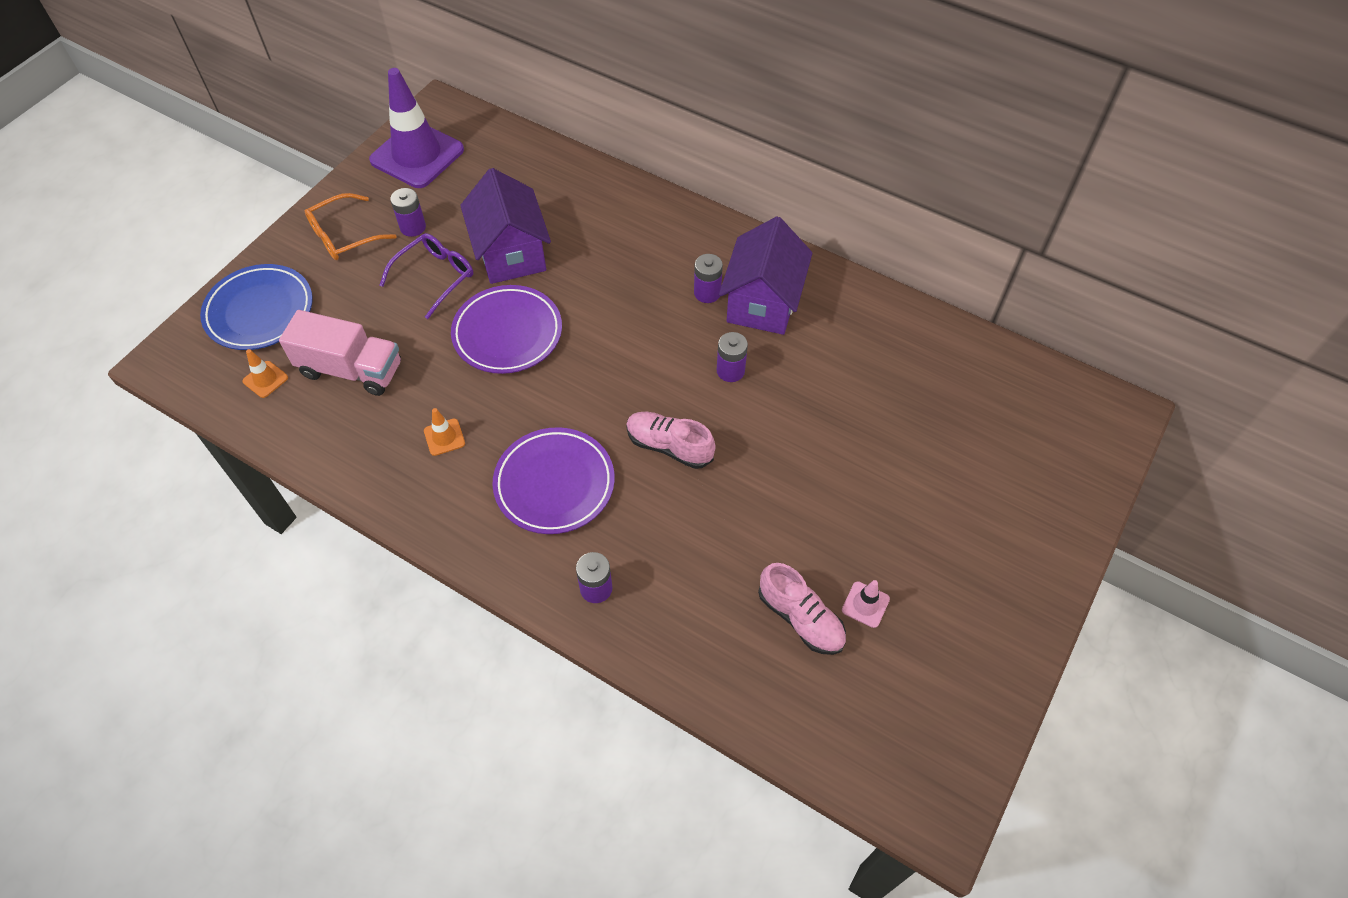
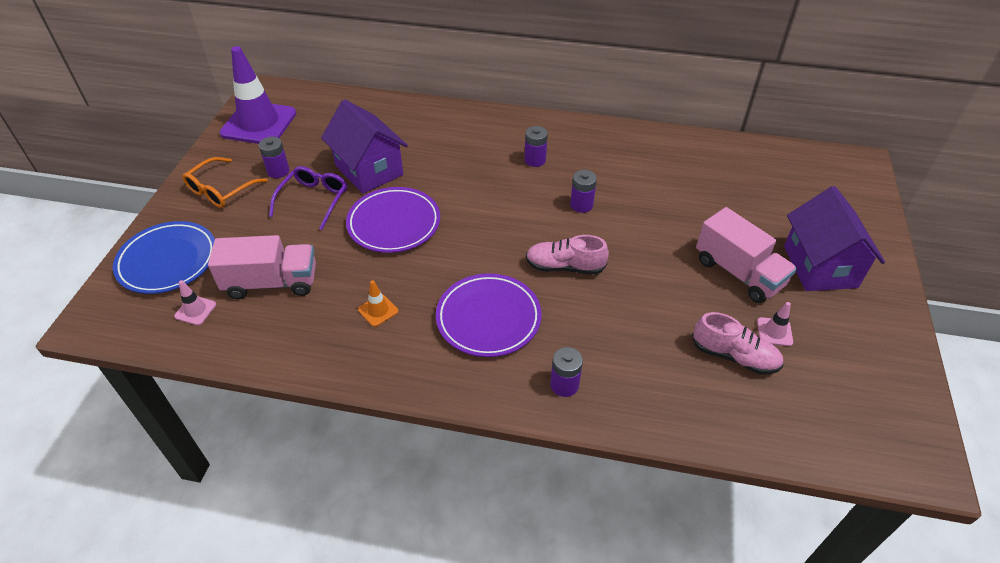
camera: 20 degrees left, 10 degrees down
(265, 379) = (195, 310): orange traffic cone -> pink traffic cone
(762, 303) = (579, 157): purple house -> purple house (820, 266)
(868, 517) = (738, 273): none -> pink truck

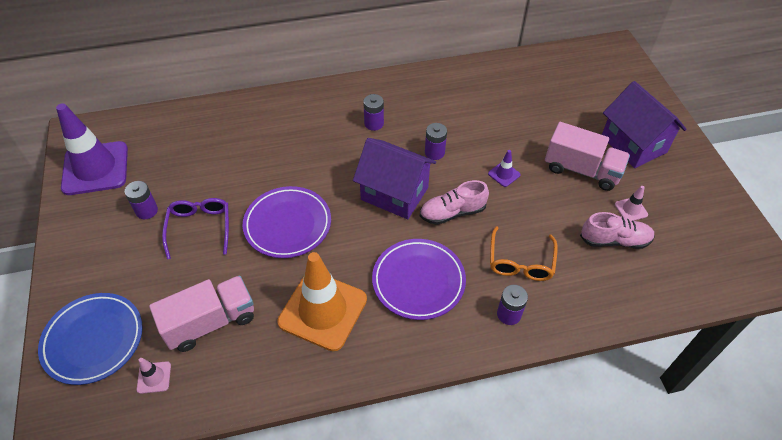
camera: 25 degrees left, 5 degrees up
(221, 190) = (101, 249): orange glasses -> orange glasses (520, 262)
(369, 170) = (234, 181): purple house -> purple house (394, 193)
(378, 310) = (323, 310): orange traffic cone -> orange traffic cone, size x2.46
(644, 249) = (504, 174): none -> purple traffic cone

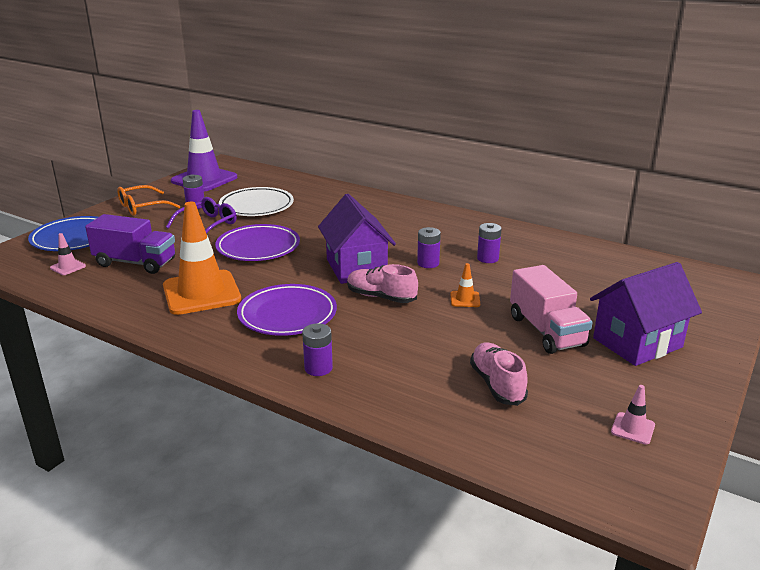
camera: 45 degrees right, 25 degrees down
(207, 173) = (256, 206): none -> white plate
(210, 322) = (135, 263): pink truck -> purple truck
(374, 123) = (408, 231): purple battery -> purple battery (487, 258)
(504, 174) = (465, 299): purple traffic cone -> orange traffic cone
(520, 262) = (384, 349): orange glasses -> orange glasses (142, 207)
(614, 240) = (497, 384): pink shoe -> pink shoe turned 150 degrees counterclockwise
(631, 209) = (552, 377): pink traffic cone -> pink traffic cone (632, 428)
(633, 144) = (637, 343): purple house -> purple house turned 45 degrees clockwise

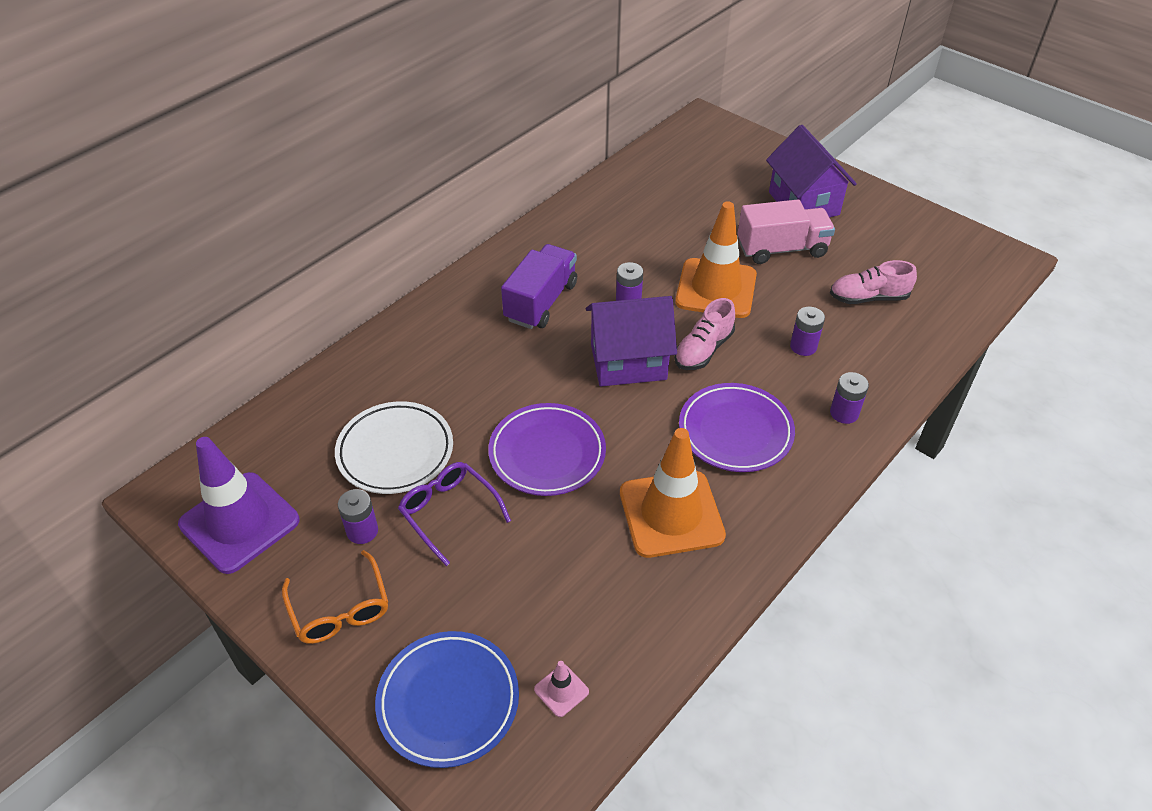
camera: 80 degrees left, 20 degrees up
(135, 263) = (565, 598): purple truck -> purple truck (541, 302)
(465, 299) = (716, 288): orange traffic cone -> orange traffic cone, size x2.46
(487, 258) = (626, 254): purple battery -> purple battery (803, 346)
(632, 428) = (923, 240): pink traffic cone -> none

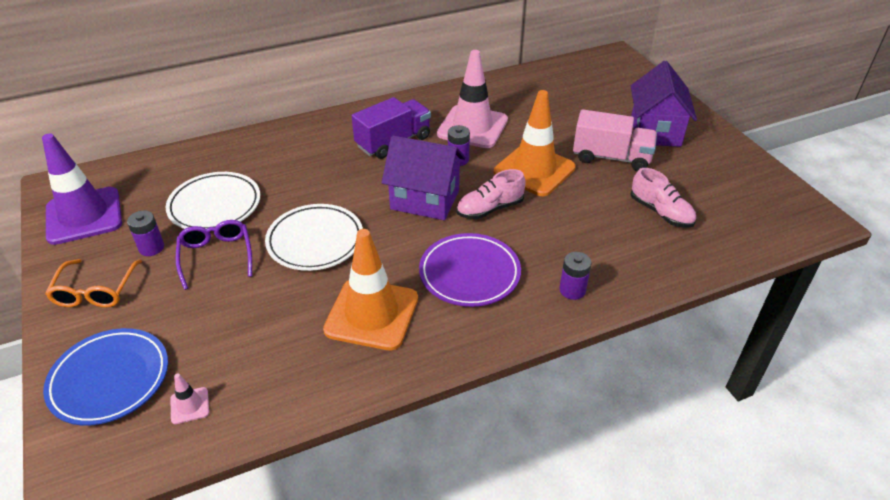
camera: 25 degrees right, 5 degrees down
(547, 453) = (315, 241): purple plate -> white plate
(614, 256) = (472, 127): none -> pink traffic cone
(803, 346) = (575, 231): purple battery -> none
(868, 298) = (660, 212): pink shoe -> pink shoe turned 150 degrees counterclockwise

